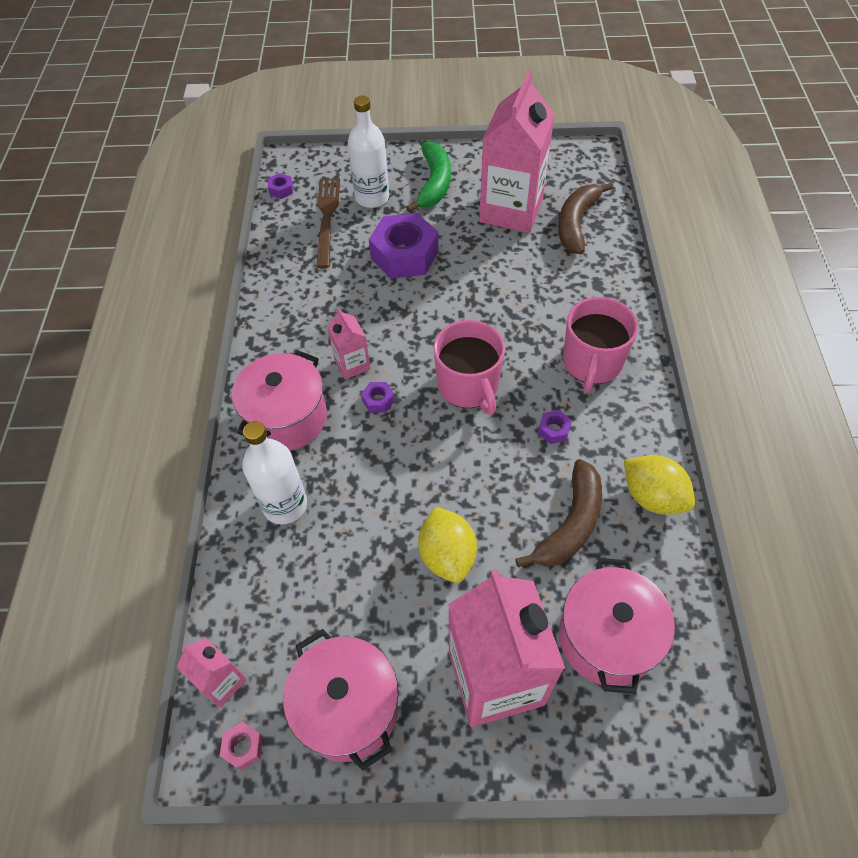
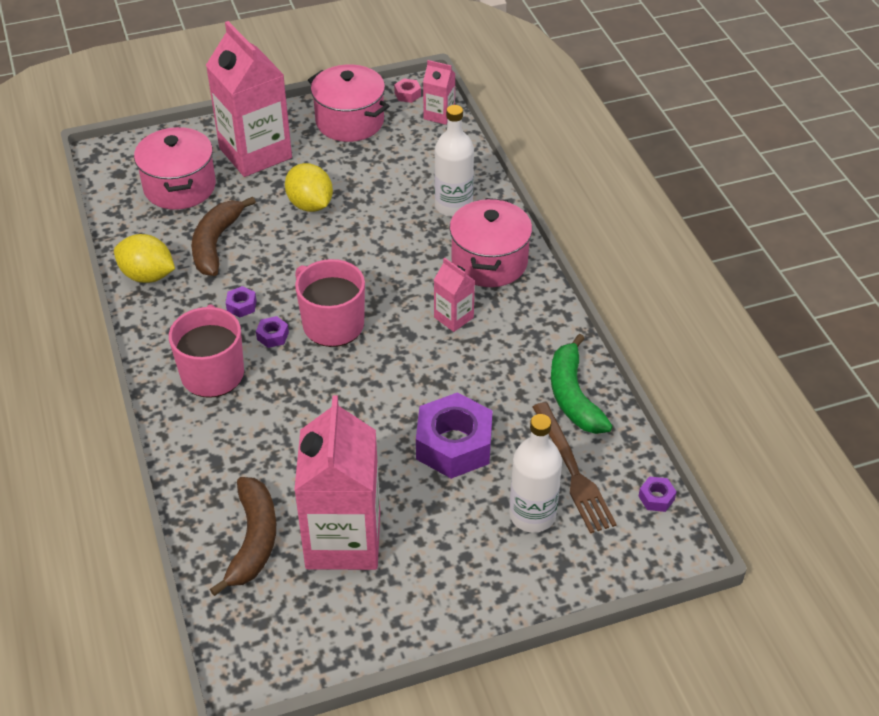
camera: 160 degrees right, 10 degrees down
(378, 400) = (413, 293): purple nut -> purple nut (272, 336)
(434, 183) = (460, 558): green banana -> green banana (573, 396)

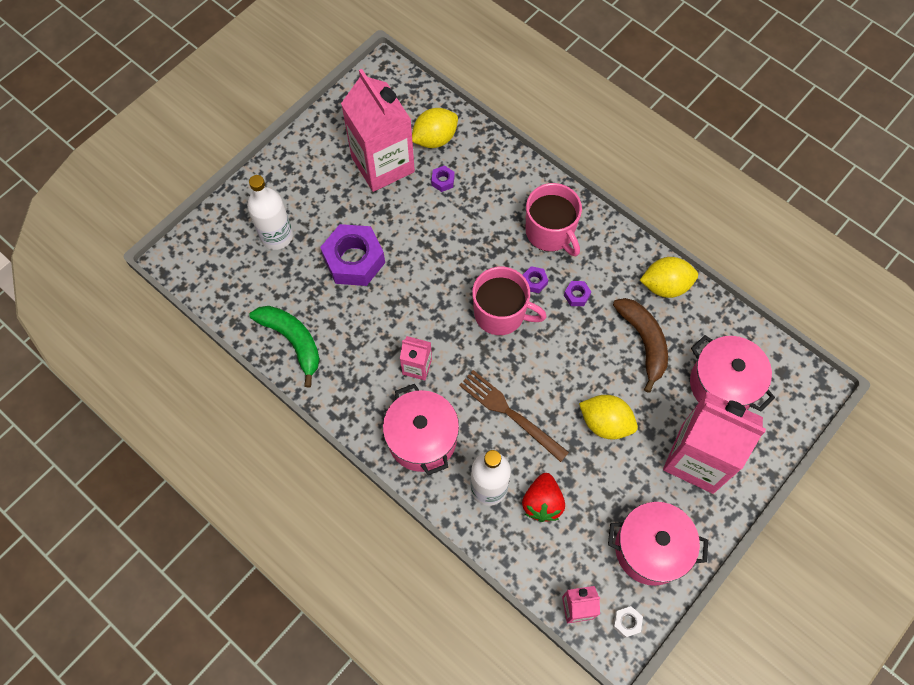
camera: 150 degrees right, 20 degrees up
(253, 540) = (435, 139): brown banana -> yellow lemon
(407, 94) = (626, 622): pink nut -> white nut
(414, 179) = (542, 502): none -> red strawberry
(572, 471) = (265, 280): brown fork -> brown fork (510, 413)
(656, 498) = (201, 288): purple nut -> purple nut (443, 181)

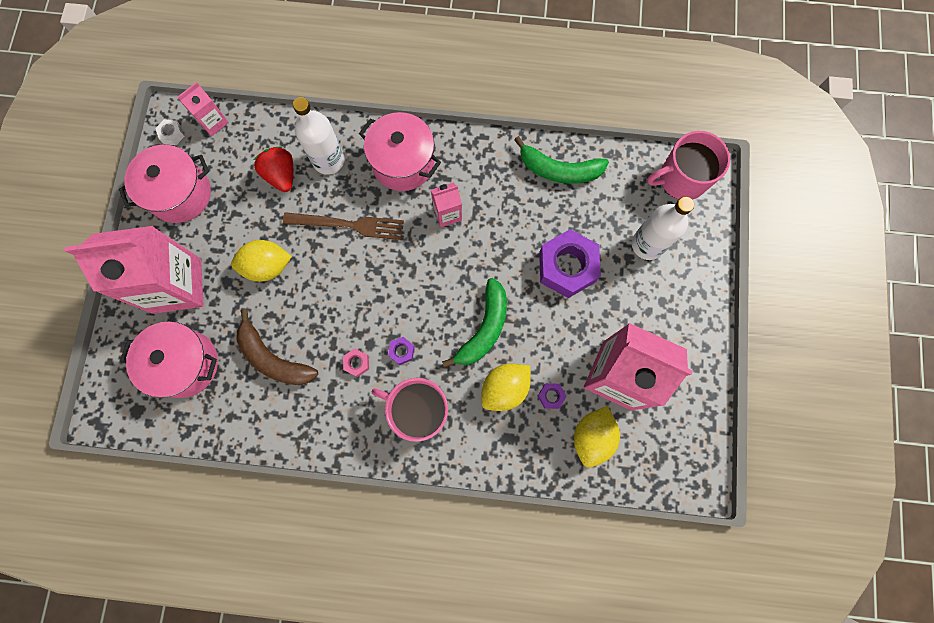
camera: 145 degrees right, 10 degrees up
(456, 257) = (484, 328): none -> green banana
(501, 313) = (411, 302): pink mug -> pink mug (681, 179)
(576, 295) = (357, 363): purple nut -> pink nut
(665, 286) = (283, 426): yellow lemon -> yellow lemon (504, 388)

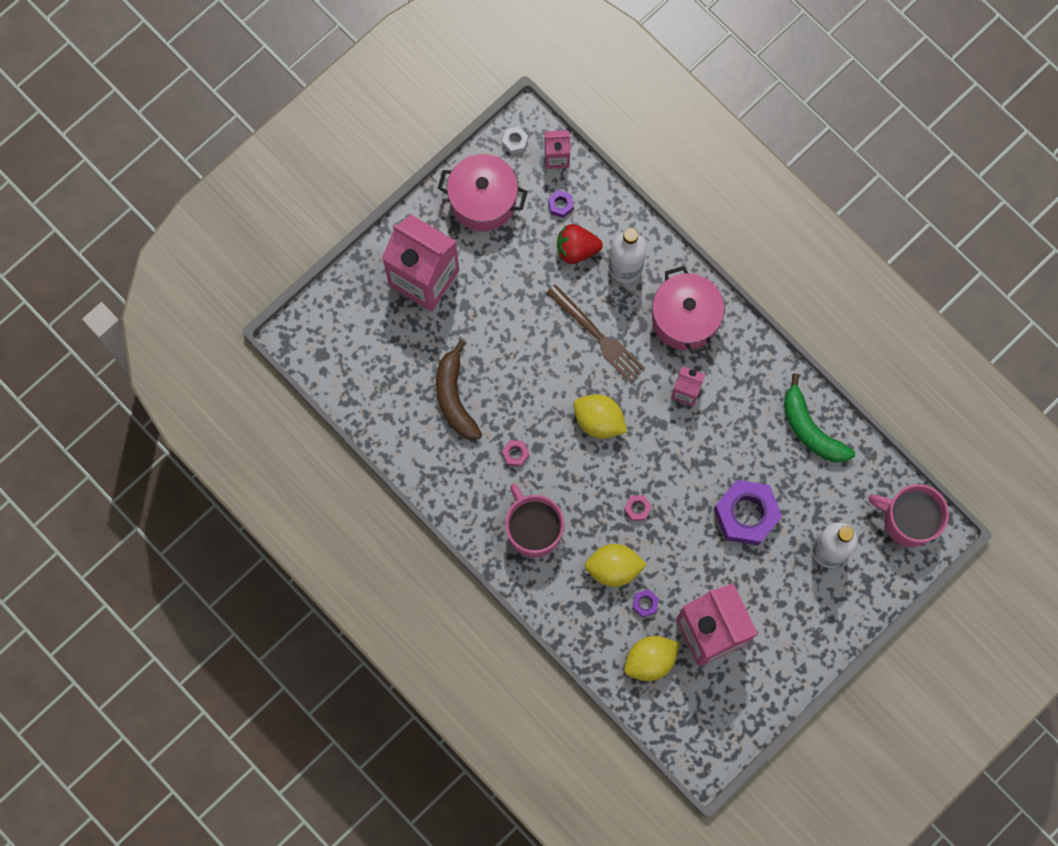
camera: 40 degrees right, 0 degrees up
(185, 364) = (384, 347): pink pot -> none
(267, 266) = (506, 318): yellow lemon -> yellow lemon (599, 421)
(281, 175) = (576, 249): red strawberry -> red strawberry turned 105 degrees counterclockwise
(401, 351) = (557, 473): purple nut -> purple nut (560, 205)
(484, 328) = (637, 508): green banana -> pink nut

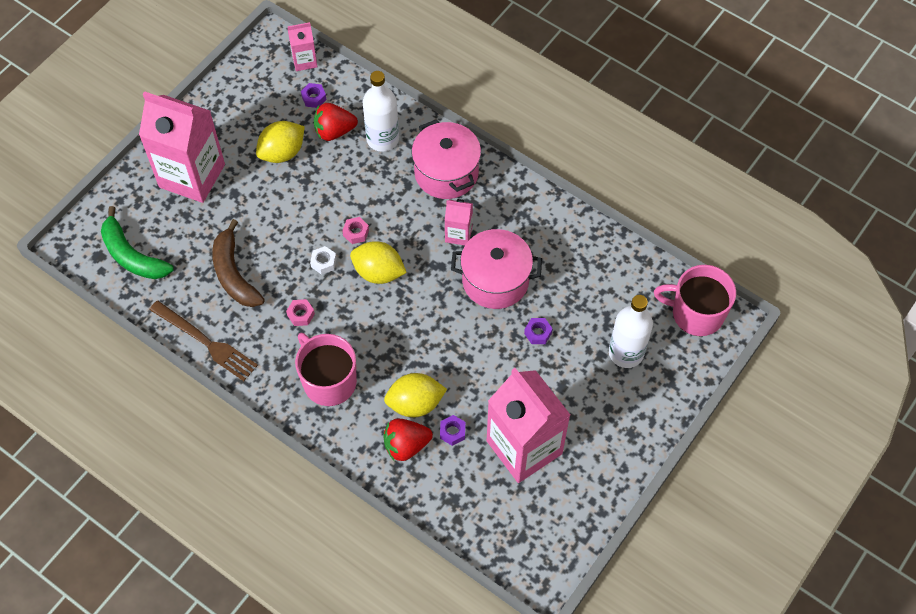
camera: 10 degrees left, 15 degrees down
(483, 200) = (240, 105): pink pot -> pink pot (495, 280)
(515, 142) = (264, 54): white nut -> white nut (323, 262)
(597, 336) = (365, 200): brown fork -> brown fork (206, 342)
(598, 609) = (406, 445): none -> red strawberry
(637, 508) = (429, 345): pink nut -> pink nut (356, 233)
(650, 660) = (467, 485): yellow lemon -> yellow lemon (282, 153)
(746, 514) = (538, 333): purple nut -> purple nut, size x0.42
(810, 429) = (584, 248): green banana -> green banana (132, 255)

